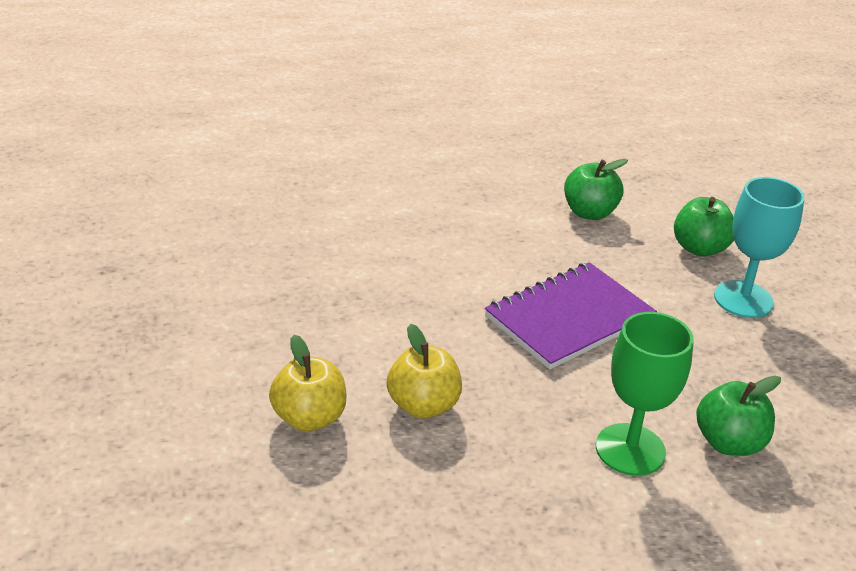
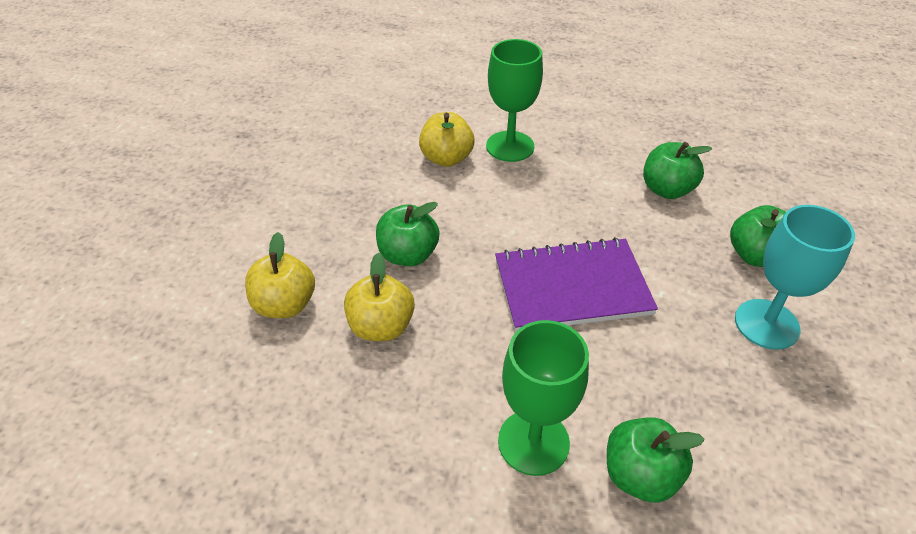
camera: 30 degrees right, 10 degrees up
(361, 237) = (446, 158): none -> yellow apple
(396, 336) = (408, 255): none -> green apple
(416, 210) = (510, 146): none -> green goblet

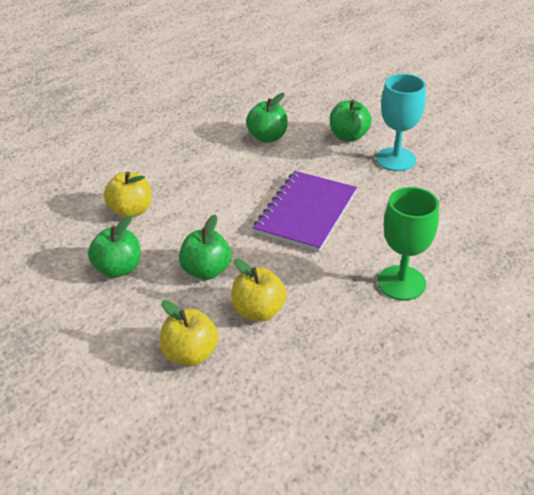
camera: 55 degrees left, 5 degrees down
(510, 146) = (155, 177): green goblet -> none
(640, 475) = (451, 253): green apple -> green apple (118, 268)

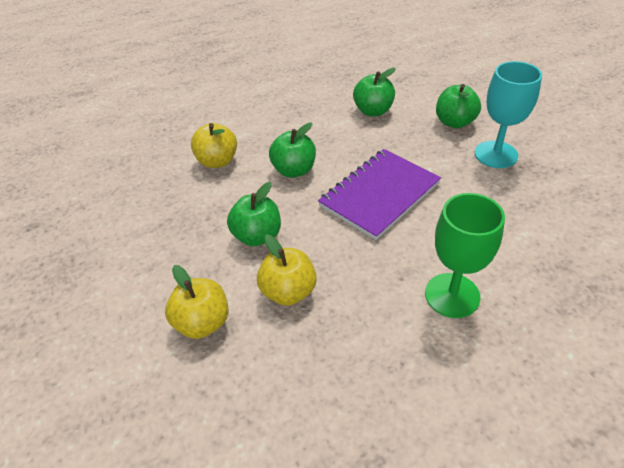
camera: 20 degrees right, 5 degrees up
(118, 268) = (180, 216): green apple -> green apple (294, 170)

